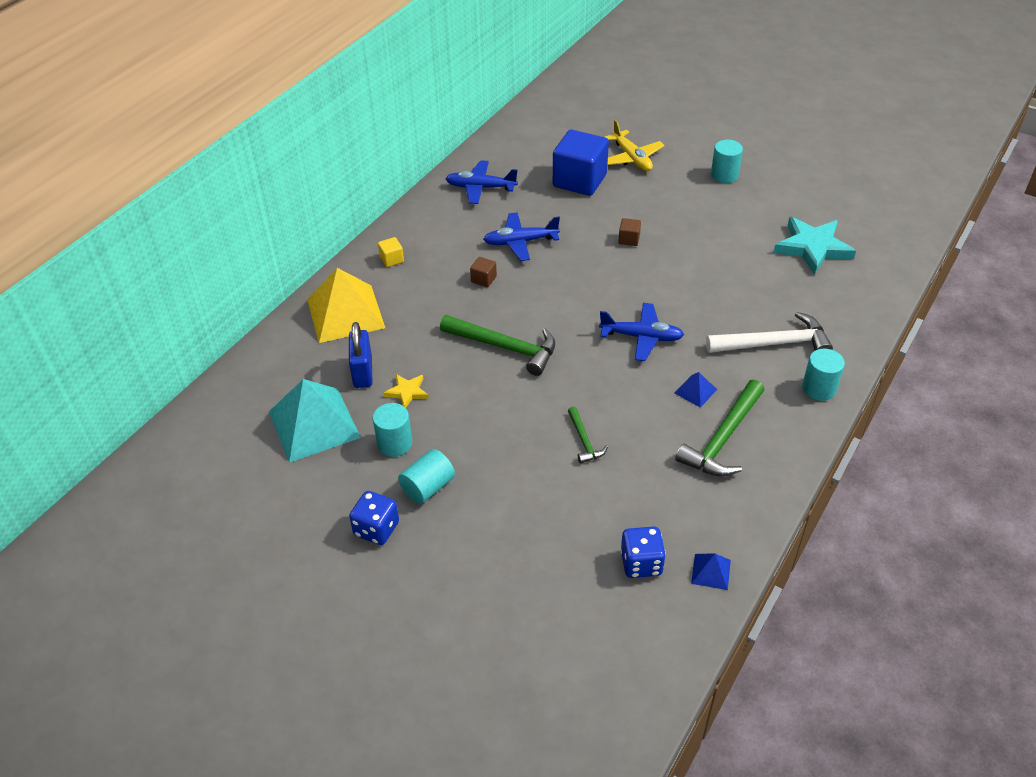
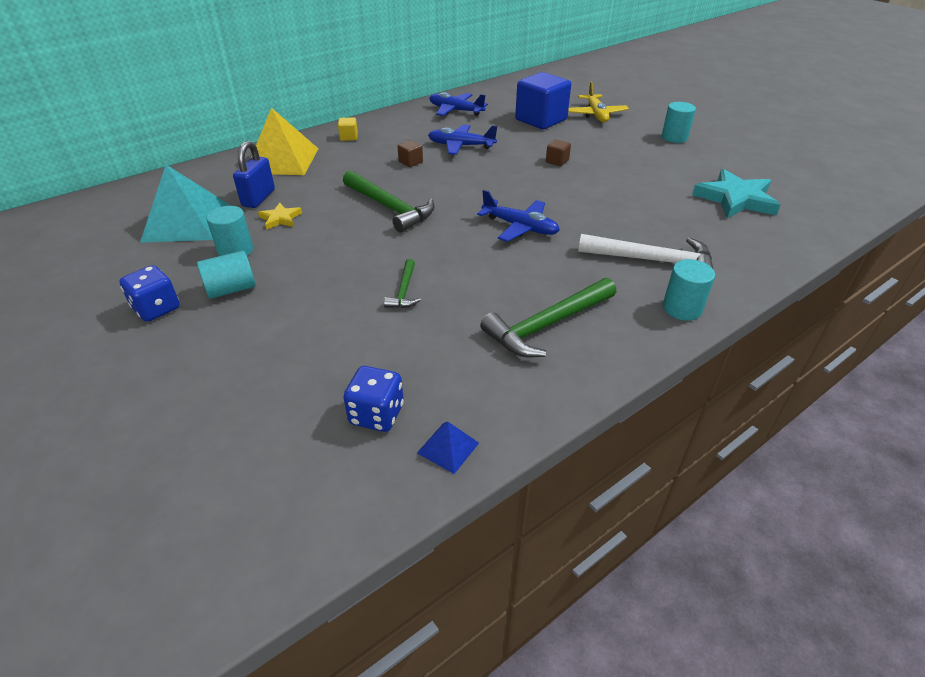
camera: 20 degrees right, 5 degrees down
(695, 391) = (544, 279): blue pyramid -> none

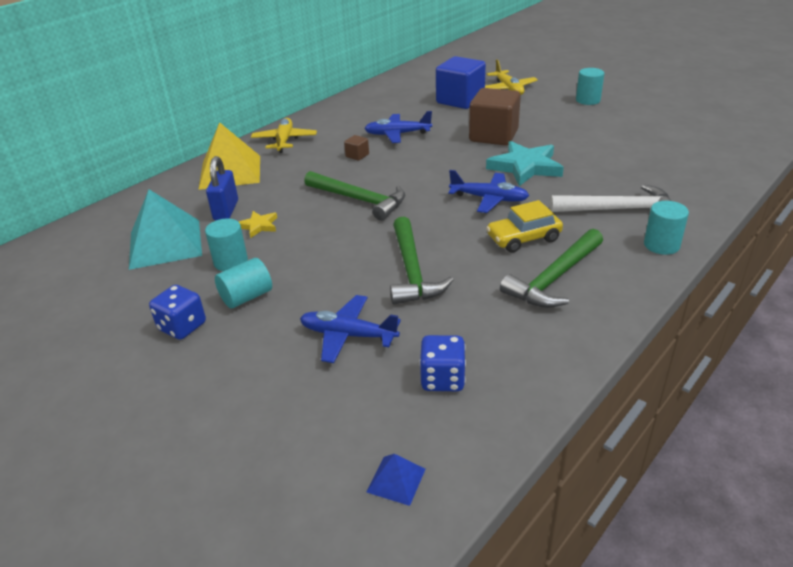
camera: 10 degrees left, 5 degrees down
(349, 137) = (284, 141): yellow cube -> yellow plane
(404, 291) = (412, 271): green hammer -> green hammer, size x1.90
(448, 447) = (519, 393): blue pyramid -> blue pyramid (396, 480)
(455, 111) = (375, 102): blue plane -> blue plane (348, 335)
(535, 275) = (523, 238): none -> yellow car
(557, 161) = (493, 136): brown cube -> brown cube, size x2.40
(735, 199) = (664, 146): turquoise star -> turquoise star (525, 167)

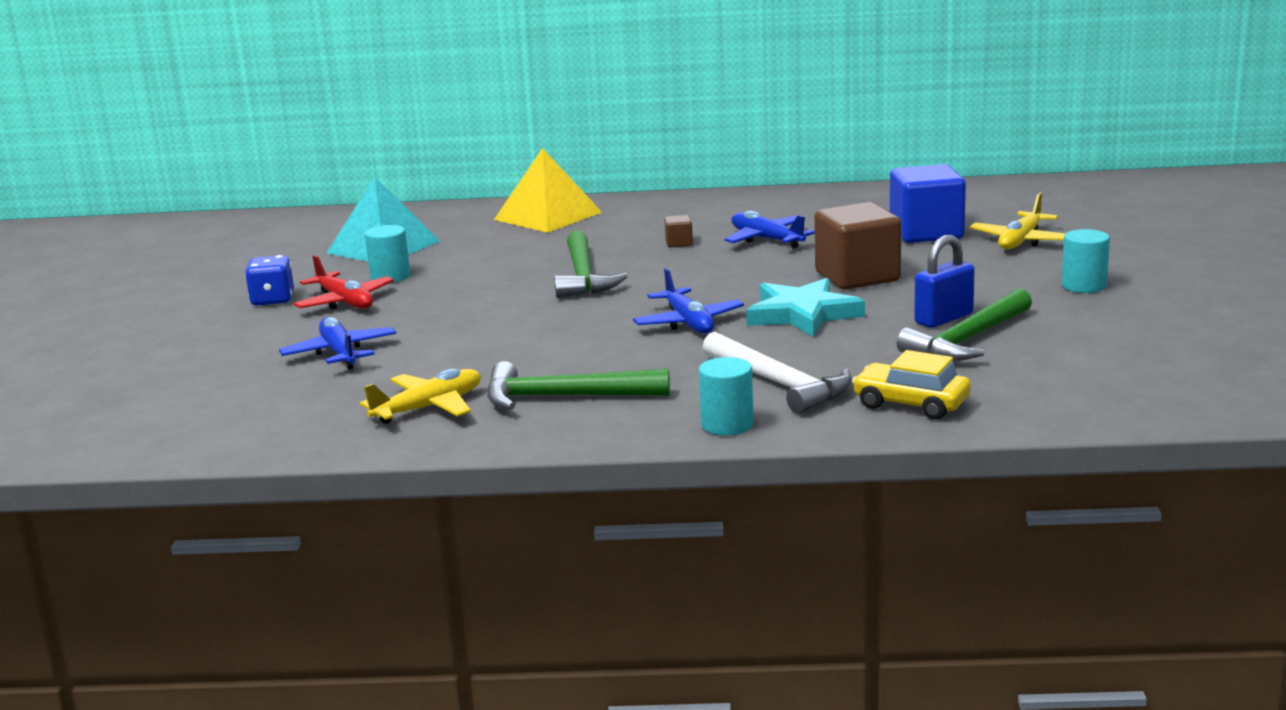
camera: 50 degrees right, 15 degrees down
(226, 210) = (473, 242): blue padlock -> blue padlock (943, 319)
(247, 297) = (345, 302): turquoise cylinder -> red plane
(259, 226) = (466, 262): yellow star -> none
(284, 141) = (653, 208): yellow plane -> yellow plane (429, 407)
(396, 480) = (173, 431): blue pyramid -> none
(412, 271) = (481, 340): green hammer -> green hammer (967, 340)
(443, 379) = (323, 405): blue dice -> none
(523, 238) = (626, 362): yellow car -> yellow car (911, 404)

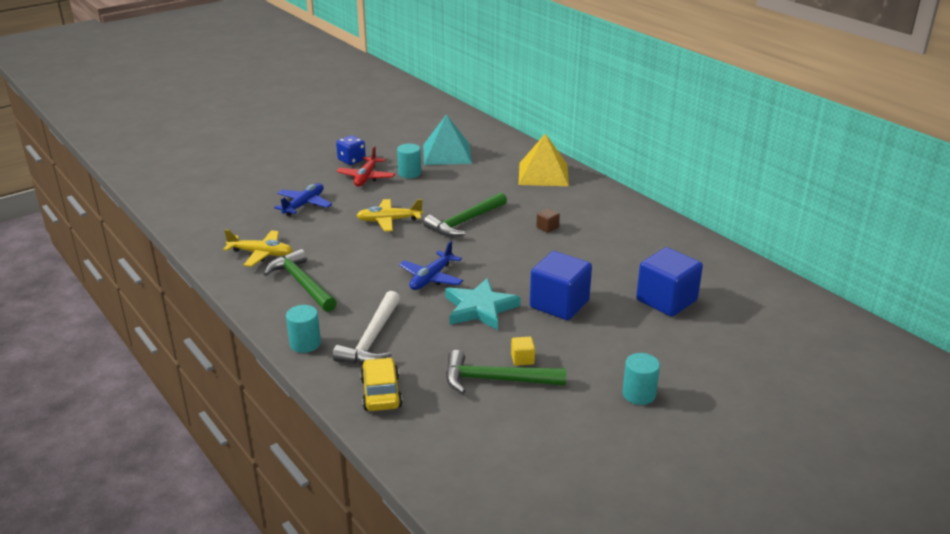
camera: 50 degrees right, 10 degrees up
(766, 239) = (586, 251): blue plane -> none
(857, 277) = (559, 304): brown cube -> blue cube
(943, 319) = (522, 359): blue padlock -> yellow cube
(1021, 241) = (695, 341): yellow plane -> yellow plane (389, 220)

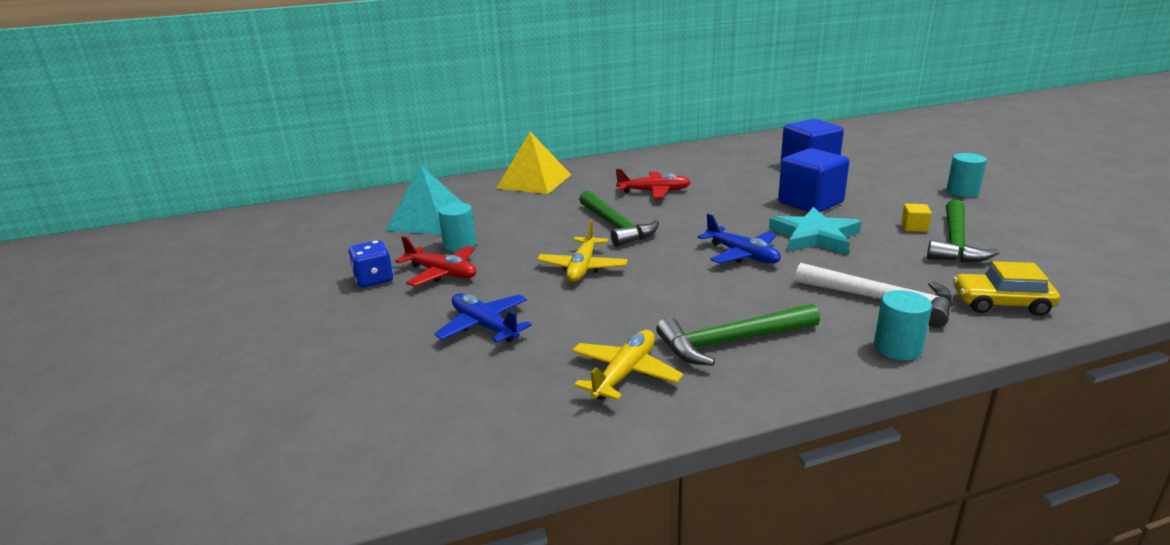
camera: 70 degrees left, 5 degrees down
(547, 227) = (654, 191): brown cube -> red plane

